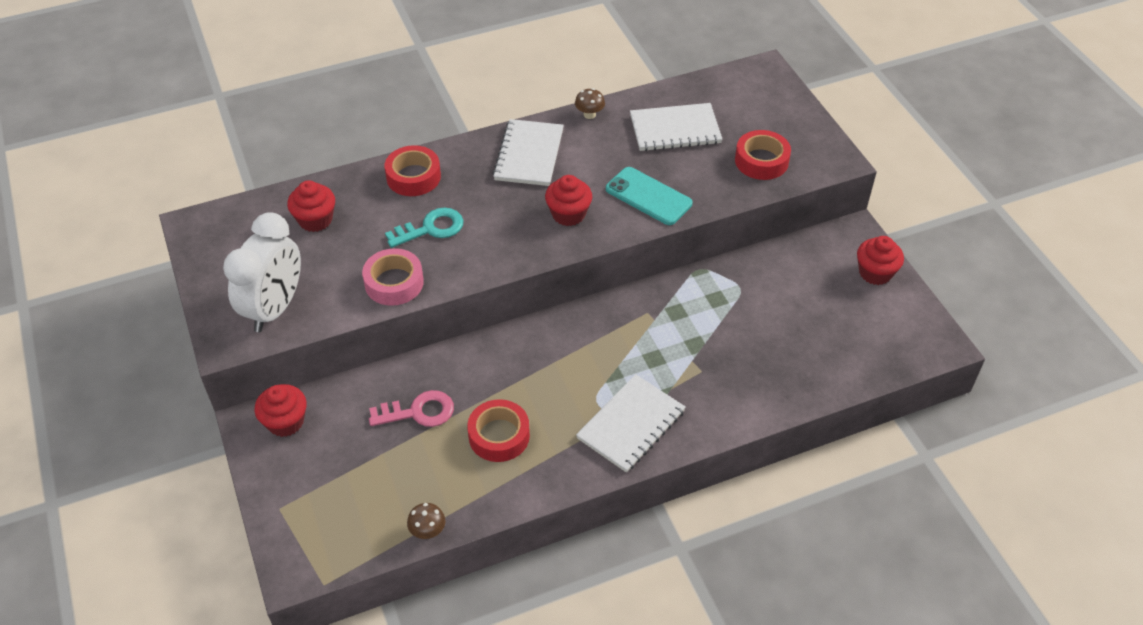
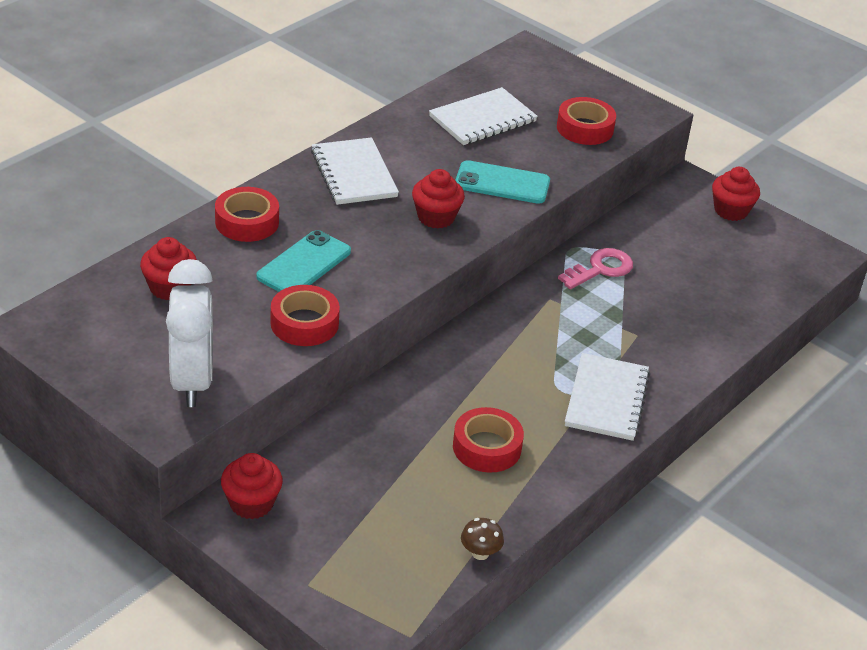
camera: 30 degrees left, 10 degrees down
(394, 283) = (304, 323): pink tape -> red tape
(418, 412) = (388, 451): pink key -> pink key (600, 269)
(431, 228) = (304, 264): turquoise key -> turquoise phone
(589, 114) = (387, 124): brown mushroom -> none

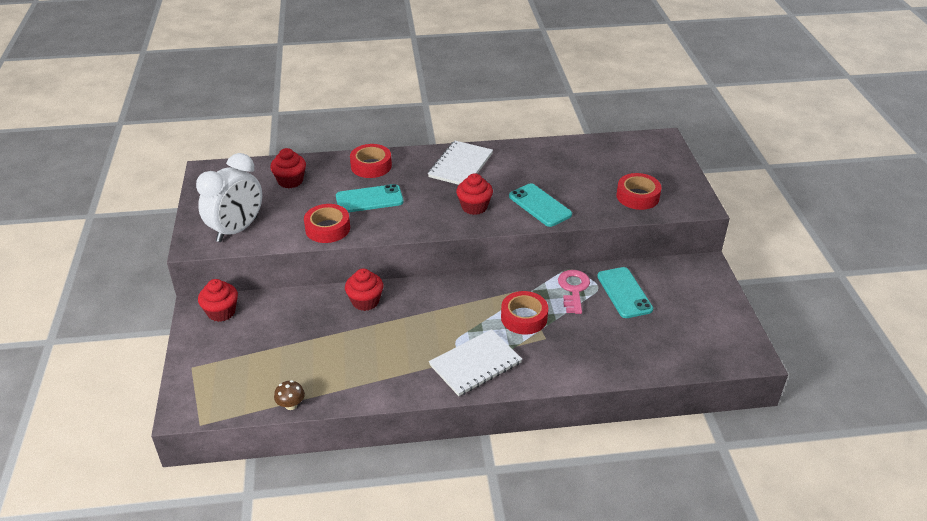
camera: 45 degrees right, 0 degrees up
(482, 119) = (577, 166): white notebook -> none
(487, 447) = (371, 351): red tape -> red tape (524, 317)
(600, 269) = (573, 289): pink key -> pink key turned 90 degrees counterclockwise
(651, 248) = (624, 293): none -> turquoise phone
(731, 211) = (713, 296): red cupcake -> red cupcake (365, 301)

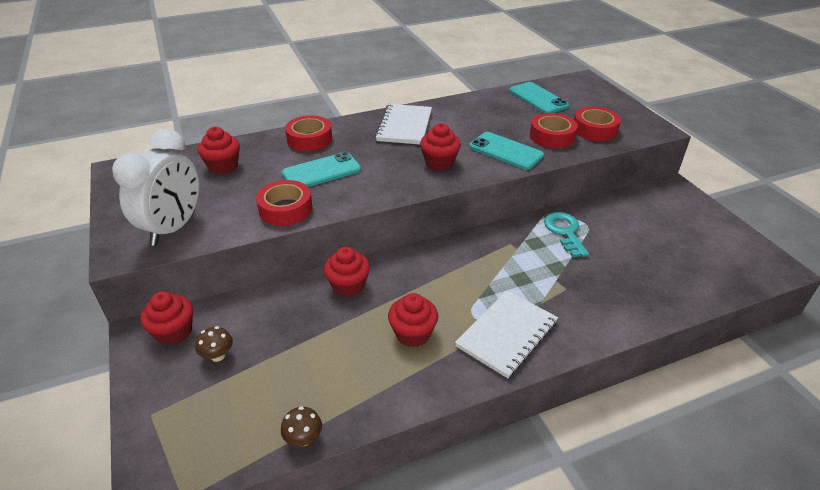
camera: 15 degrees left, 0 degrees up
(248, 336) = (218, 355): none -> brown mushroom
(400, 349) = (413, 334): none -> red cupcake
(524, 317) = (531, 271): red tape -> red tape (552, 136)
(573, 289) = (565, 232): pink key -> turquoise key
(624, 293) = (616, 227): turquoise phone -> turquoise phone (538, 98)

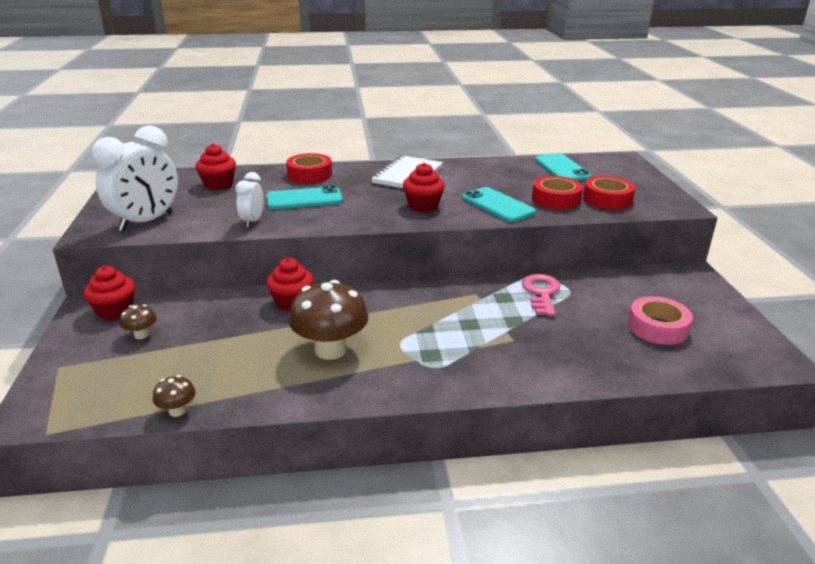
camera: 15 degrees right, 10 degrees down
(285, 209) = (252, 221): red tape -> white clock
(413, 334) = (330, 350): red cupcake -> brown mushroom
(507, 334) = (426, 367): white notebook -> none
(565, 232) = (541, 293): turquoise key -> pink key
(674, 251) = (657, 327): none -> pink tape

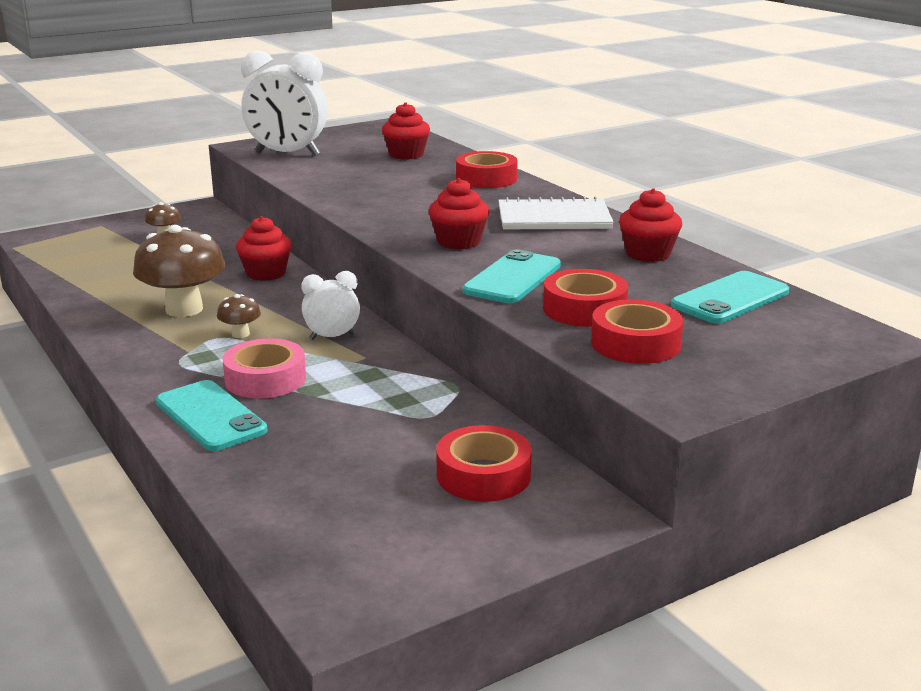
camera: 65 degrees right, 5 degrees down
(115, 311) = (198, 217): red cupcake -> red cupcake (648, 254)
(177, 411) = (55, 277): brown mushroom -> brown mushroom (240, 334)
(252, 221) = (327, 185): white clock -> white clock (332, 337)
(304, 199) = (410, 191): turquoise phone -> turquoise phone (210, 416)
(541, 293) = (404, 396): pink key -> none
(646, 291) = (483, 475): none -> red tape
(657, 327) = (372, 493): pink tape -> pink tape (265, 379)

